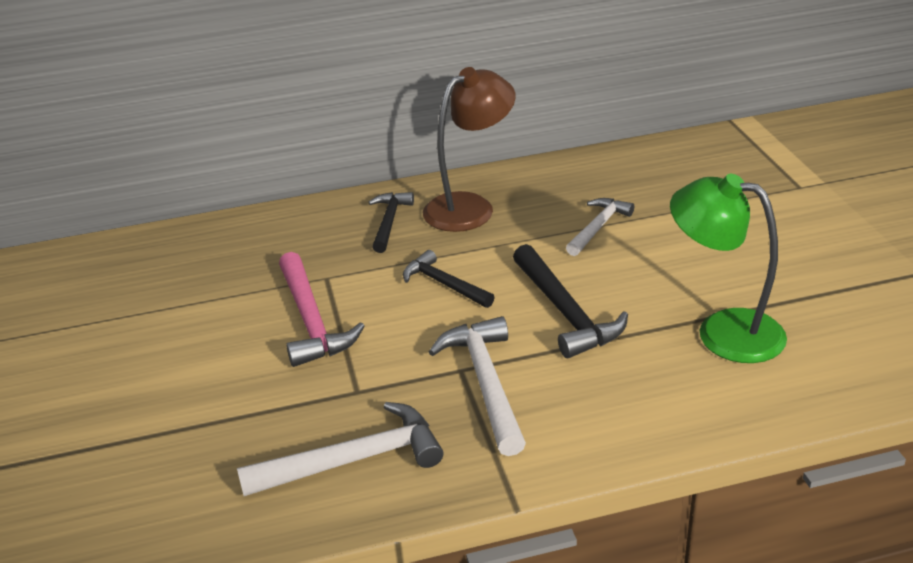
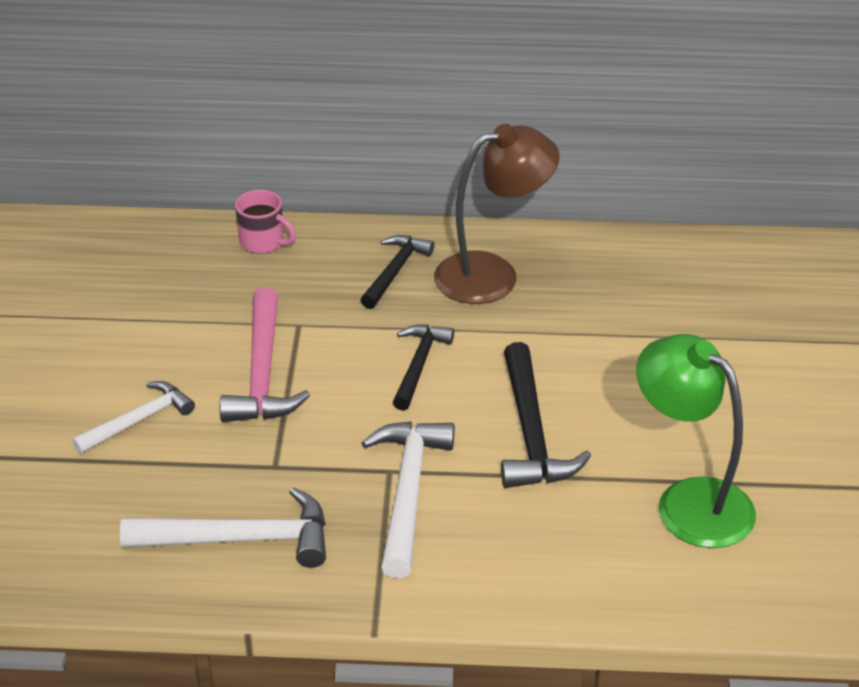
camera: 15 degrees right, 5 degrees up
(267, 225) = (263, 242): none -> pink mug
(444, 284) = (419, 365): black hammer -> black hammer turned 45 degrees clockwise
(598, 227) = (623, 337): white hammer -> white hammer (139, 420)

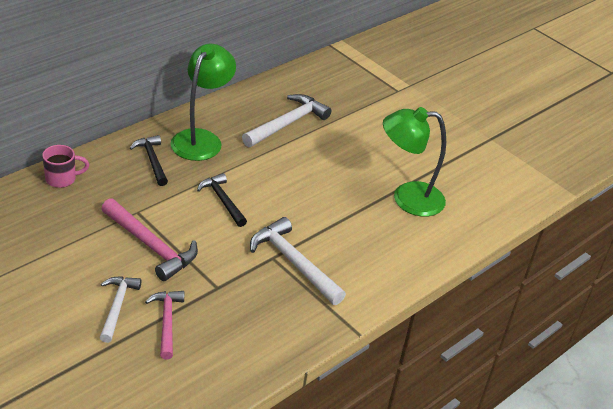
camera: 50 degrees left, 0 degrees up
(168, 470) = (167, 322): none -> pink hammer
(240, 539) = (247, 332): white hammer -> white hammer (287, 123)
(492, 274) = (201, 139): brown lamp -> green lamp
(531, 433) = (311, 205): black hammer -> none

